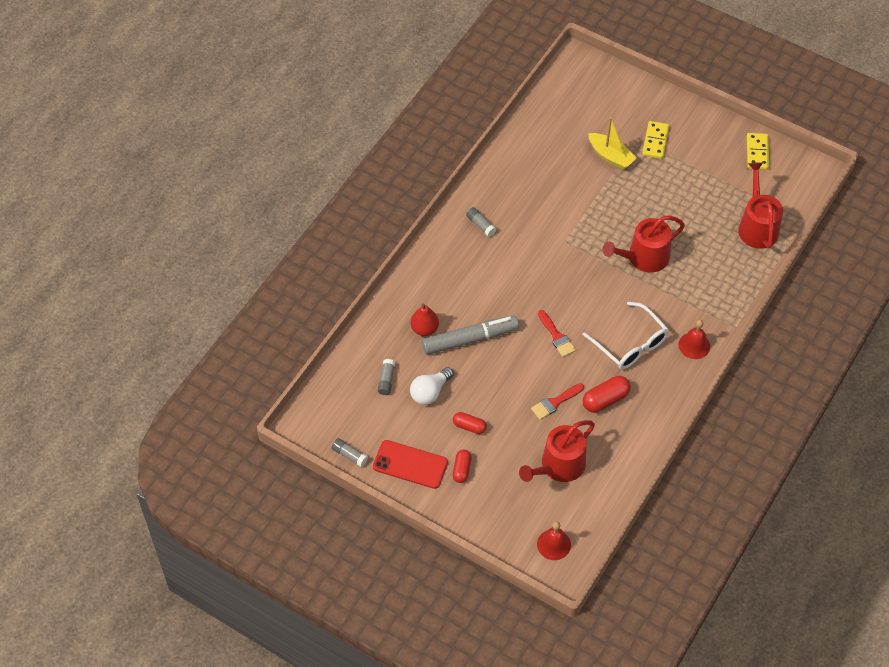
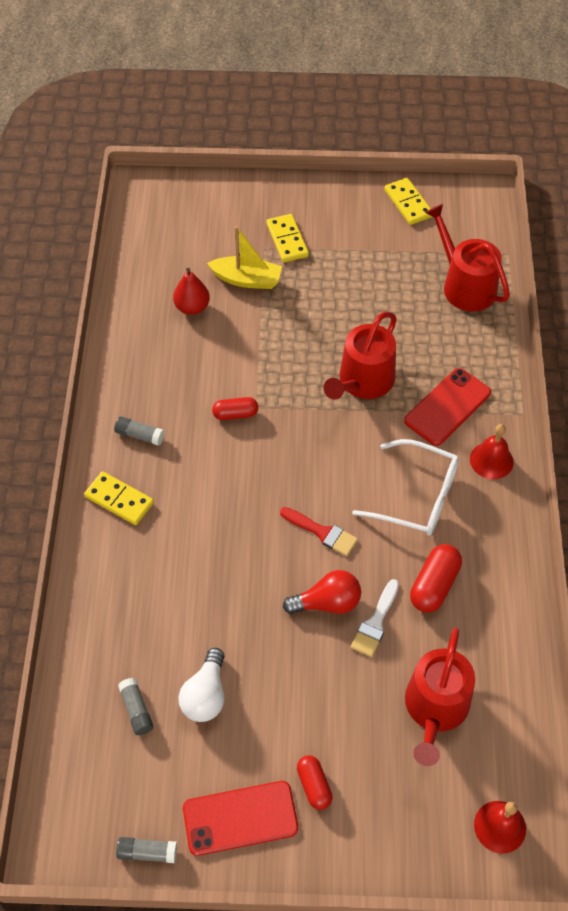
camera: 30 degrees left, 0 degrees up
(424, 329) = (147, 609): red pear -> red pear (192, 307)
(445, 258) = (119, 500): none -> yellow domino
(469, 426) = (287, 716): red capsule -> red capsule (235, 414)
(470, 339) = (215, 593): grey marker -> none
(533, 377) = (327, 603): none -> red light bulb
(555, 402) = (375, 622): red brush -> white brush
(688, 299) = (447, 407): none -> red phone

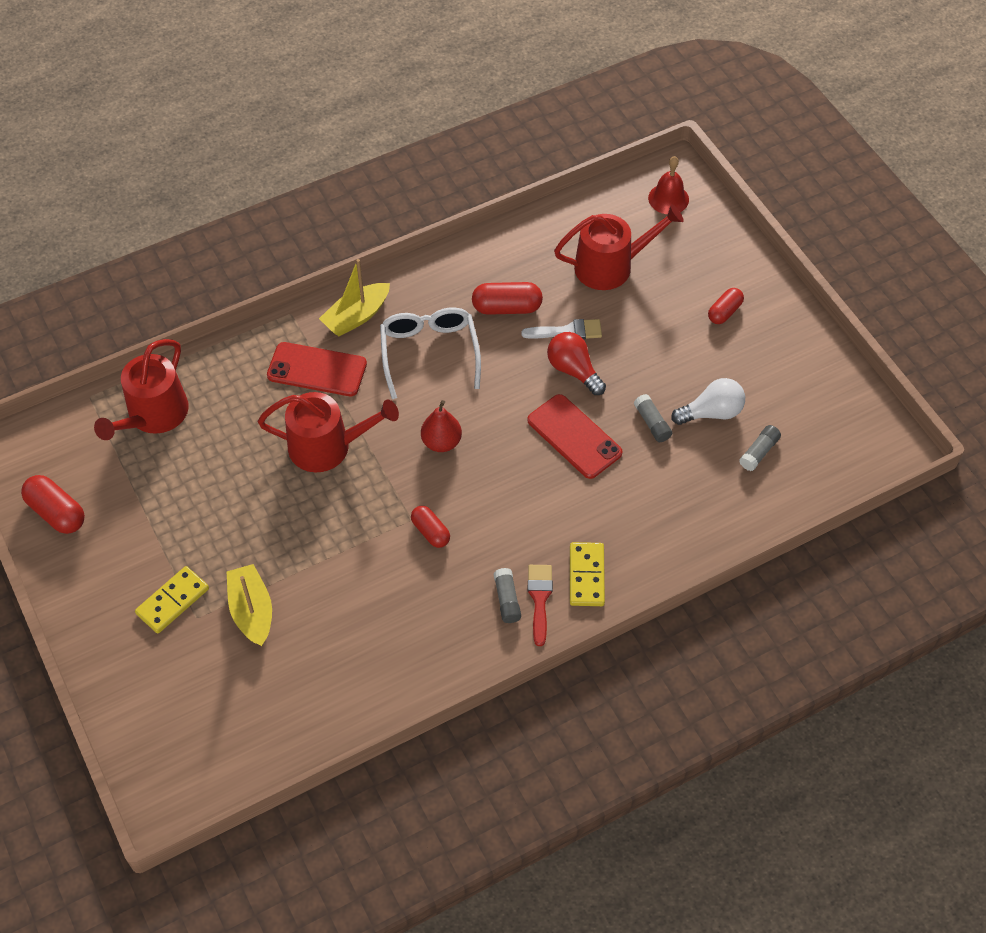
camera: 120 degrees left, 0 degrees up
(147, 852) = (851, 387): grey glue stick -> grey glue stick (652, 423)
(192, 307) = (320, 643): red pear -> red pear (441, 442)
(240, 818) = (782, 344): red phone -> red phone (574, 436)
(322, 532) = (511, 404): red brush -> red brush (539, 599)
(408, 203) = (56, 512): yellow domino -> red capsule
(491, 460) = (356, 316): red bell -> yellow boat

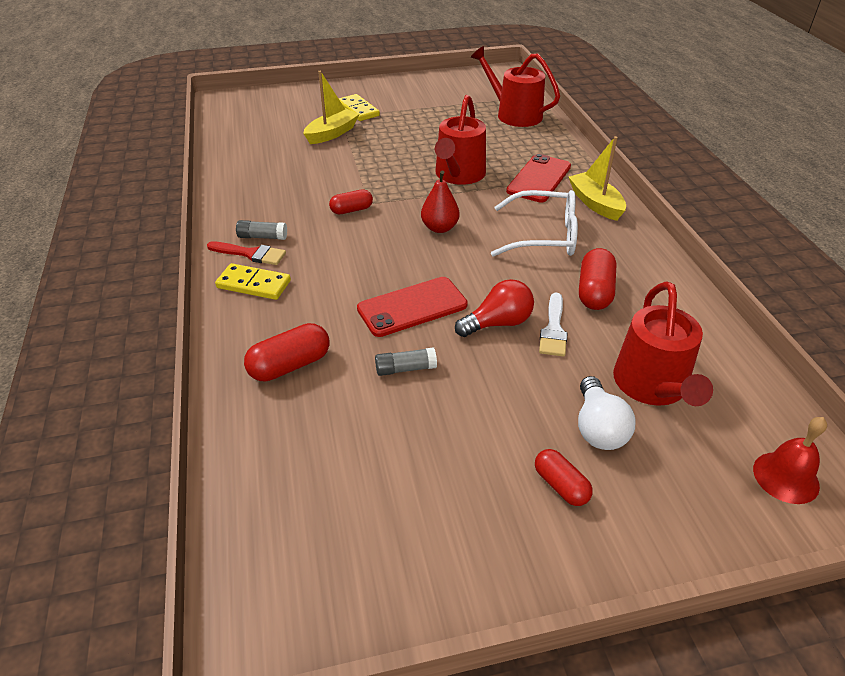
camera: 105 degrees right, 15 degrees down
(56, 512) = (447, 82): red capsule -> red capsule (290, 365)
(252, 611) = (332, 134): yellow boat -> yellow boat turned 45 degrees counterclockwise
(711, 412) = (400, 425): white light bulb -> white light bulb (598, 428)
(759, 452) = (322, 457): grey glue stick -> none

